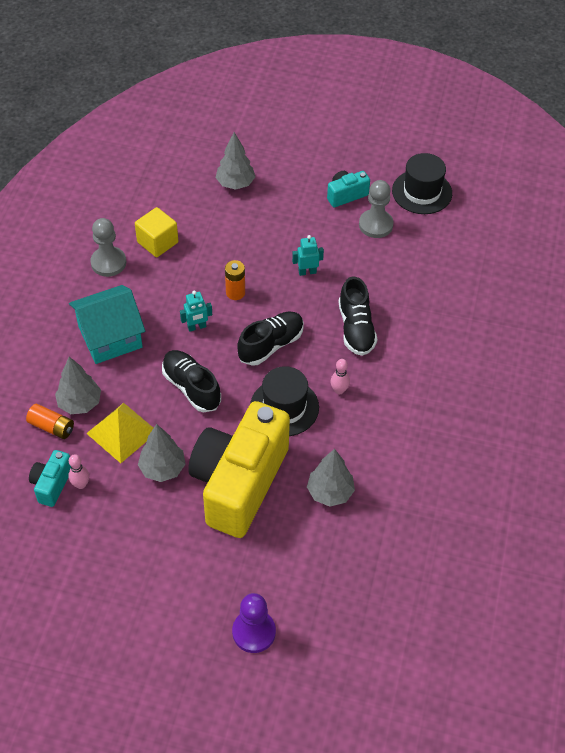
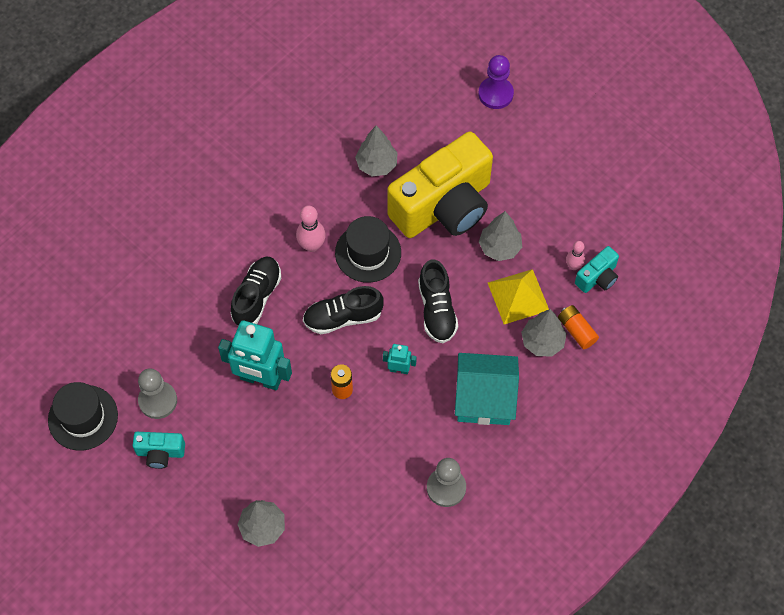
camera: 150 degrees left, 10 degrees up
(157, 242) = (384, 489): yellow cube -> none
(307, 272) = (260, 379): turquoise robot -> turquoise robot, size x2.12
(339, 390) = (312, 245): pink bowling pin -> pink bowling pin, size x1.54

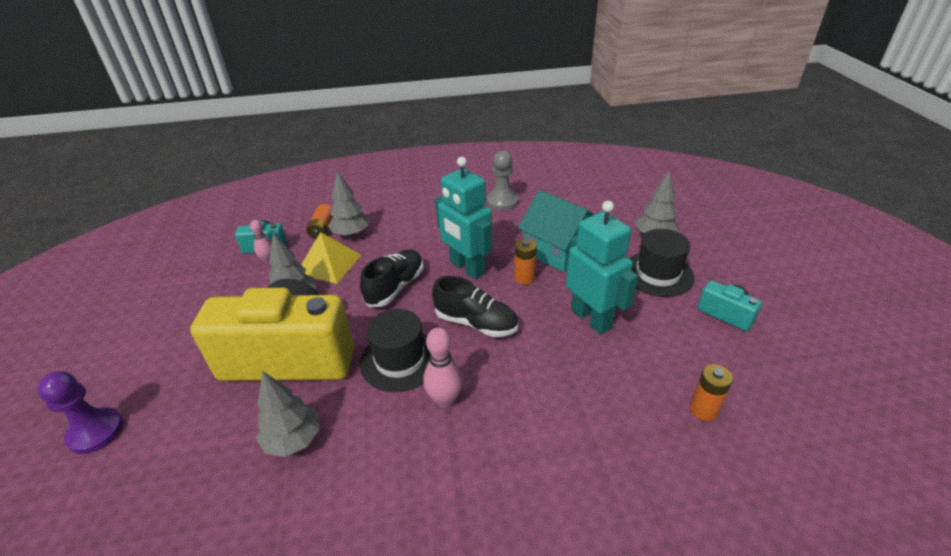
camera: 140 degrees left, 25 degrees down
(83, 417) = (809, 380): black hat -> black hat (657, 274)
(145, 345) = (703, 410): none -> orange battery
(158, 400) = (710, 353): grey pawn -> none
(257, 297) = (544, 386): black shoe -> none
(399, 369) = (467, 268): turquoise robot -> turquoise robot, size x2.12
(484, 398) = (426, 226): turquoise house -> turquoise house (557, 250)

